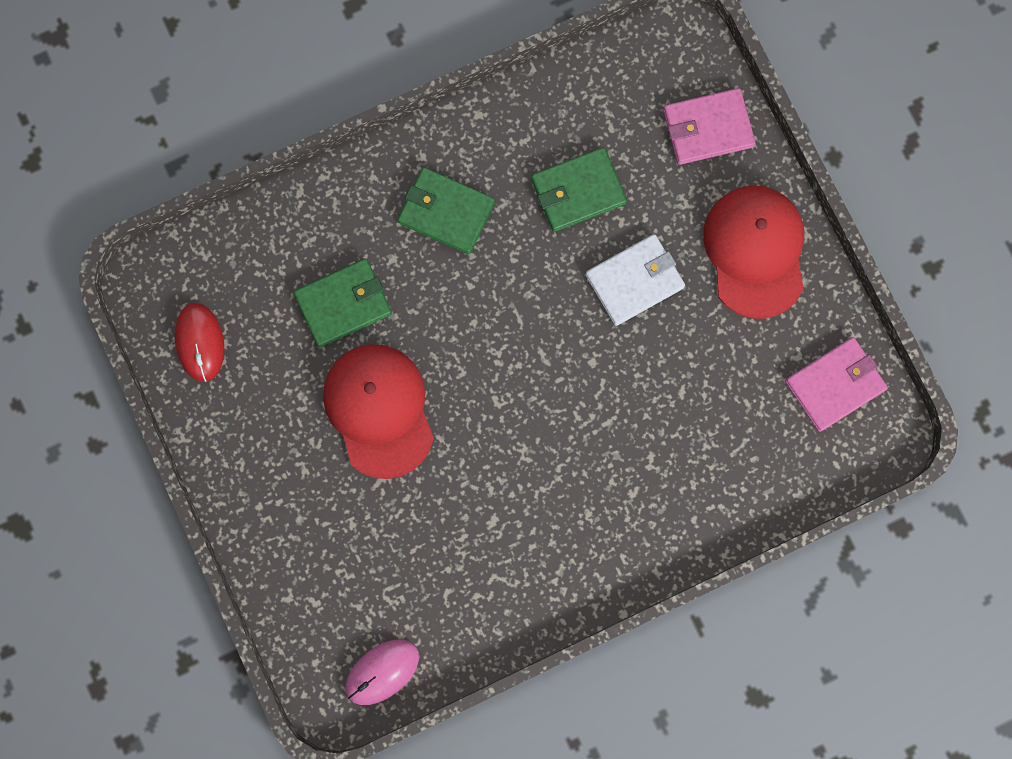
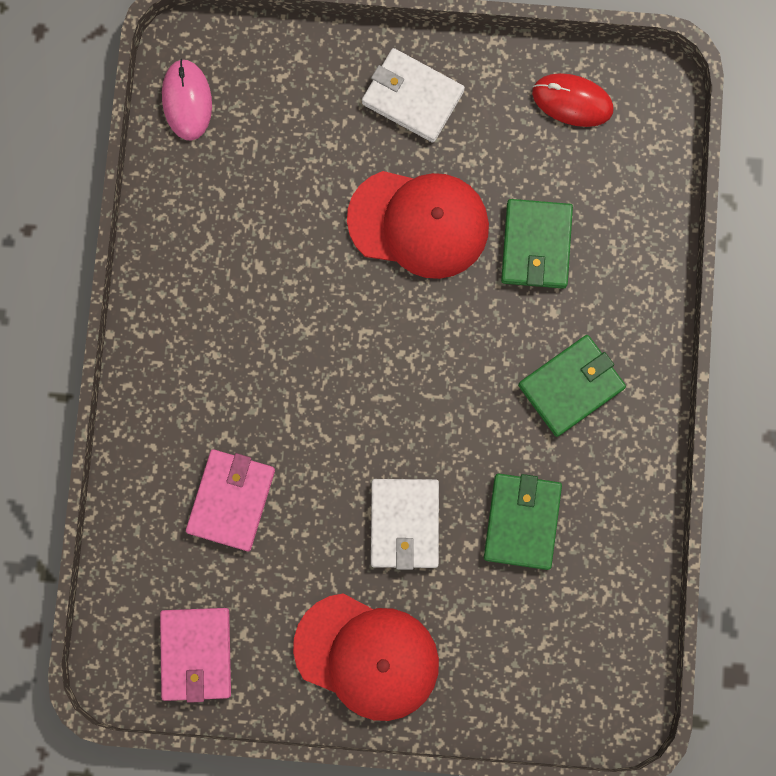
camera: 120 degrees right, 0 degrees up
(270, 478) = (412, 97): none -> white wallet
(707, 128) = (514, 684): pink wallet -> pink wallet (231, 500)

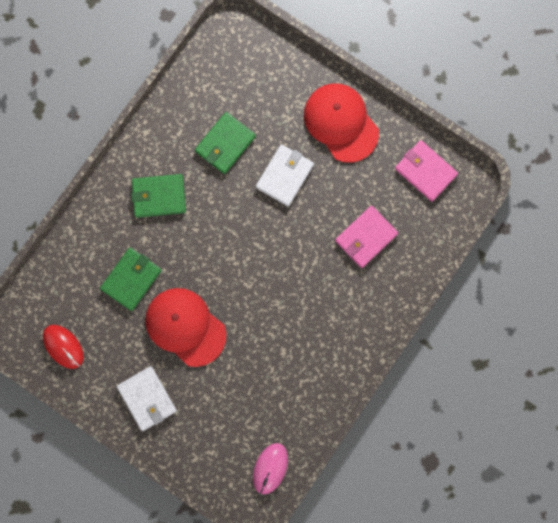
camera: 150 degrees left, 0 degrees up
(196, 654) = (425, 171): pink wallet -> pink wallet turned 75 degrees counterclockwise

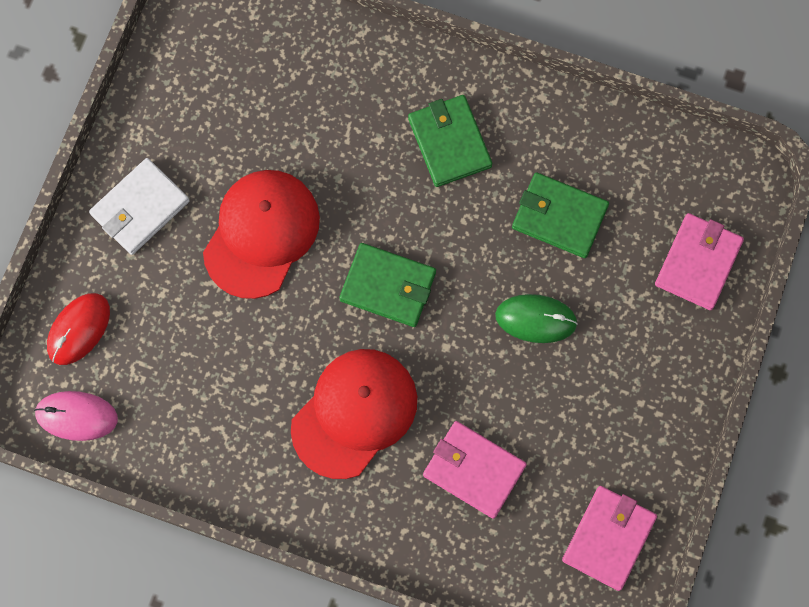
camera: 75 degrees right, 5 degrees down
(63, 346) = (188, 70): red mouse -> red mouse (79, 329)
(131, 279) = (313, 137): green wallet -> green wallet (388, 286)
(276, 71) = (698, 263): none -> pink wallet
(285, 176) = (536, 319): white wallet -> green mouse
(341, 123) = (647, 383): red cap -> red cap (354, 413)

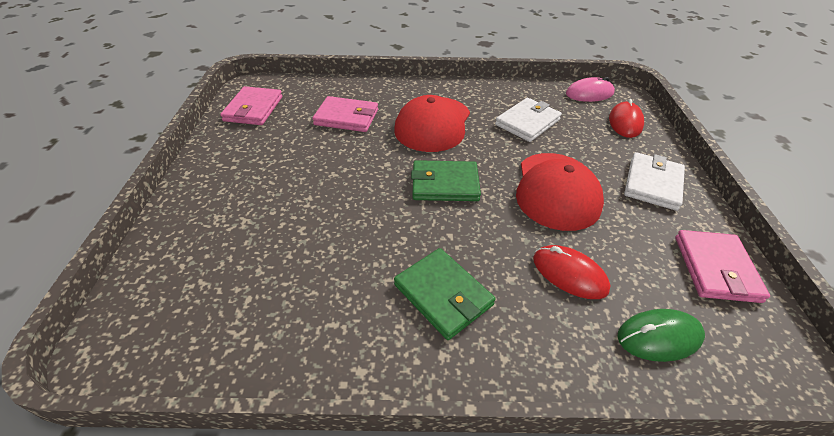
camera: 160 degrees right, 30 degrees down
(218, 374) = (527, 122): none -> white wallet
(319, 126) = (569, 274): none -> red mouse
(536, 319) = (323, 192): green mouse -> green mouse (659, 337)
(559, 217) = (317, 262): green wallet -> none
(698, 263) = (177, 261): pink wallet -> pink wallet (716, 268)

